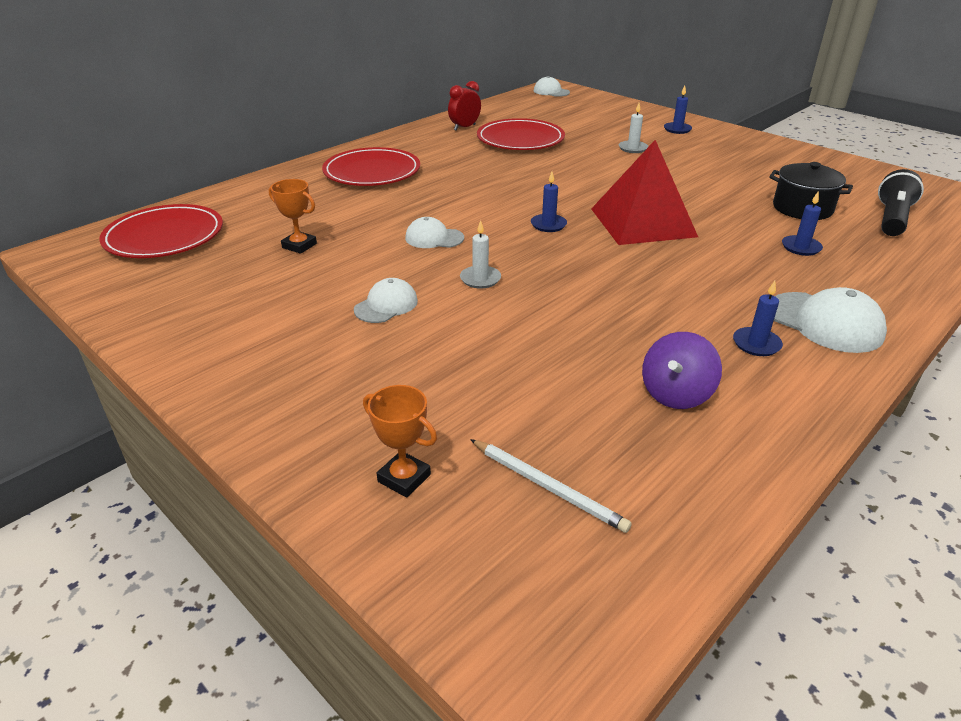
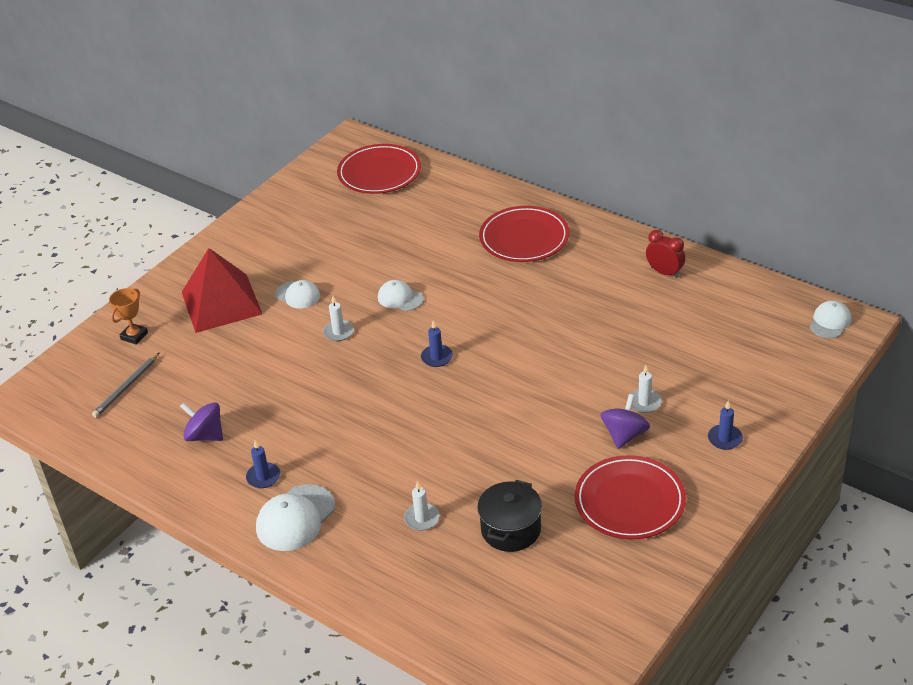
camera: 85 degrees right, 5 degrees up
(299, 246) = (376, 236): orange trophy -> none
(434, 238) = (400, 298): white cap -> white cap turned 60 degrees counterclockwise
(520, 139) = (642, 316): red plate -> red plate (629, 501)
(548, 487) = (126, 387): white pencil -> grey pencil
(642, 222) = (454, 414): red pyramid -> red pyramid (221, 302)
(673, 158) = (624, 435): none -> purple spinning top
(801, 247) = (422, 518): blue candle -> white candle
(892, 219) = (500, 598): black flashlight -> none

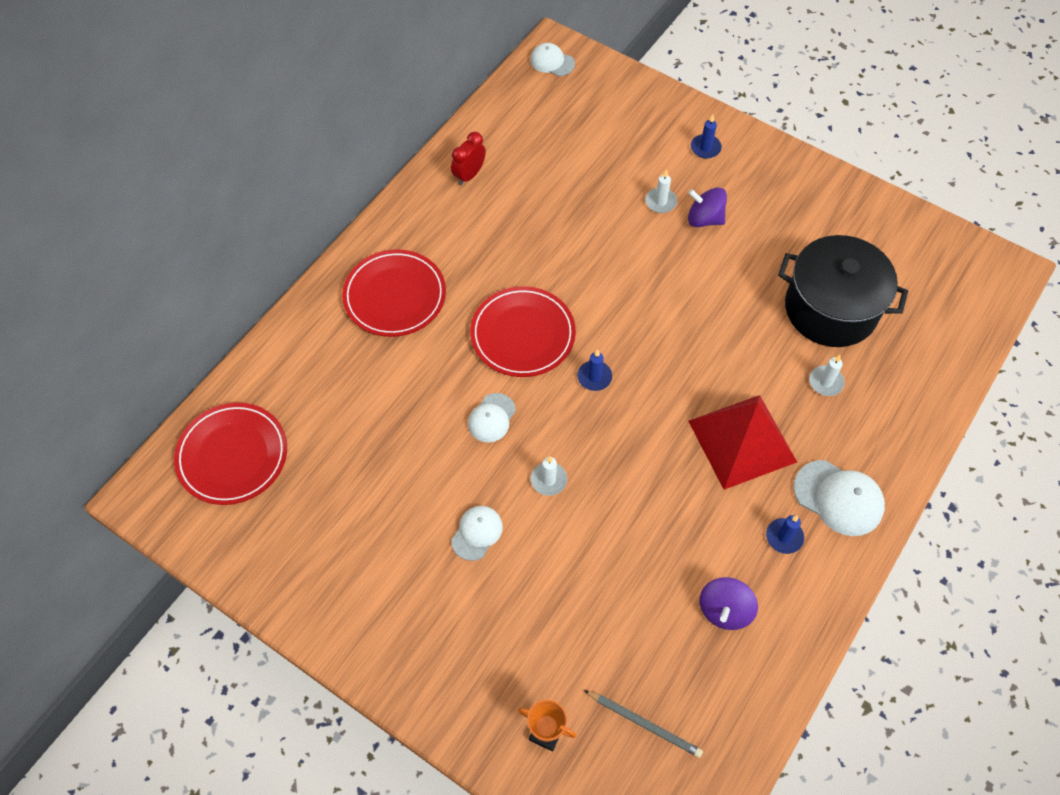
camera: 95 degrees left, 20 degrees up
(221, 302) = (485, 626): red pyramid -> red pyramid (742, 441)
(511, 529) = (830, 309): black pot -> black pot, size x1.67
(629, 501) = (786, 219): red plate -> red plate (522, 334)

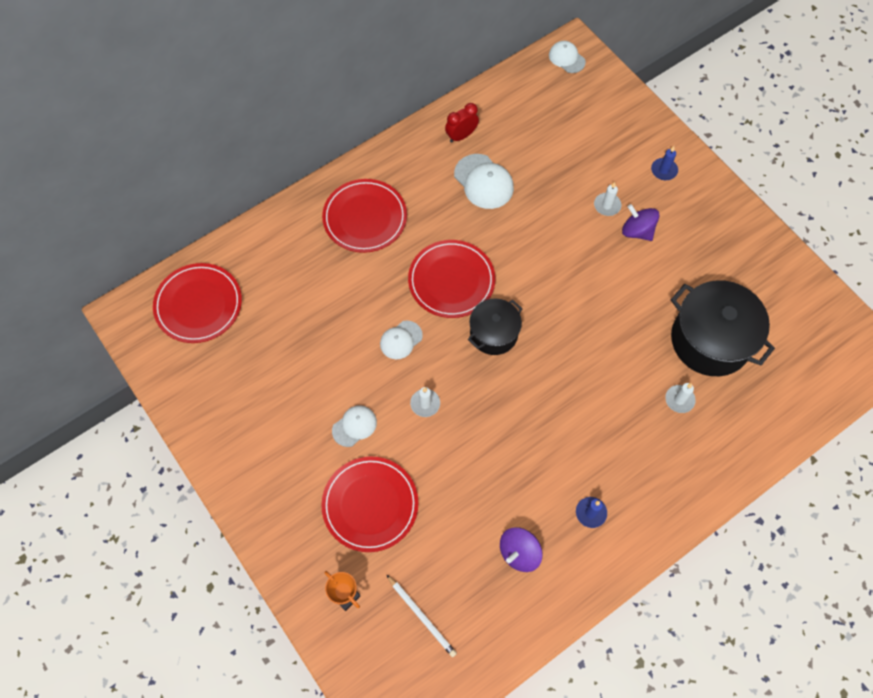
camera: 20 degrees right, 5 degrees up
(532, 617) = (370, 505): none -> red plate
(594, 377) = (493, 334): blue candle -> black pot
(644, 724) = (422, 616): grey pencil -> white pencil
(742, 441) = (589, 424): red pyramid -> none
(838, 498) = (648, 497): white cap -> white cap (483, 182)

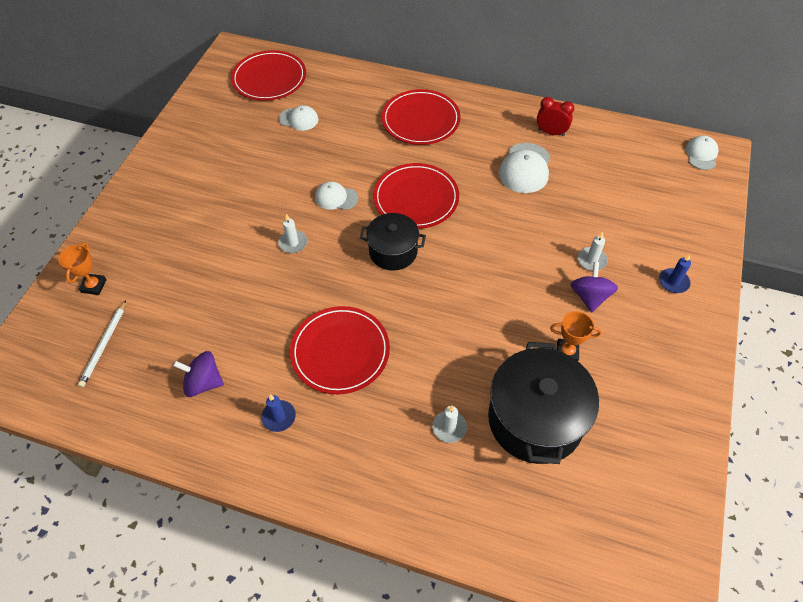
camera: 55 degrees right, 10 degrees down
(354, 426) = (240, 212): white cap -> white cap (299, 119)
(370, 505) = (180, 258): red plate -> red plate (340, 352)
(672, 280) = (567, 352): none -> orange trophy

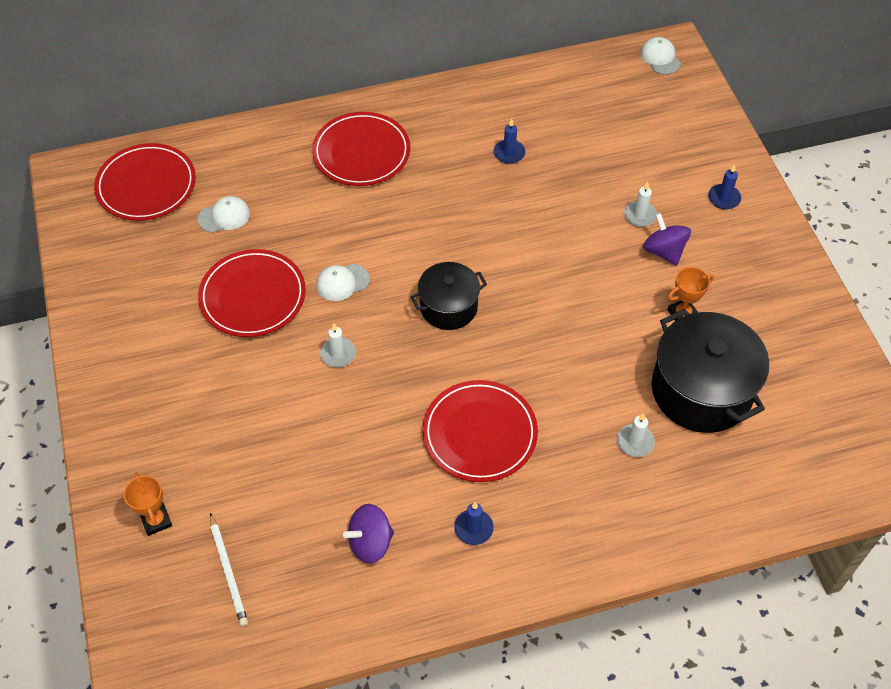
camera: 35 degrees left, 0 degrees up
(416, 198) = (426, 240): red plate -> red plate (253, 296)
(525, 168) = (509, 153): white cap -> blue candle
(551, 132) = (505, 102): red clock -> none

